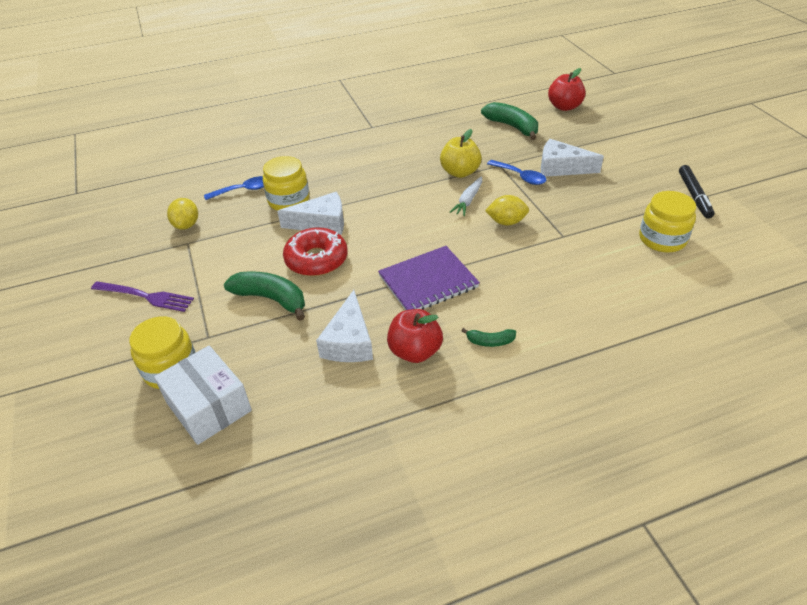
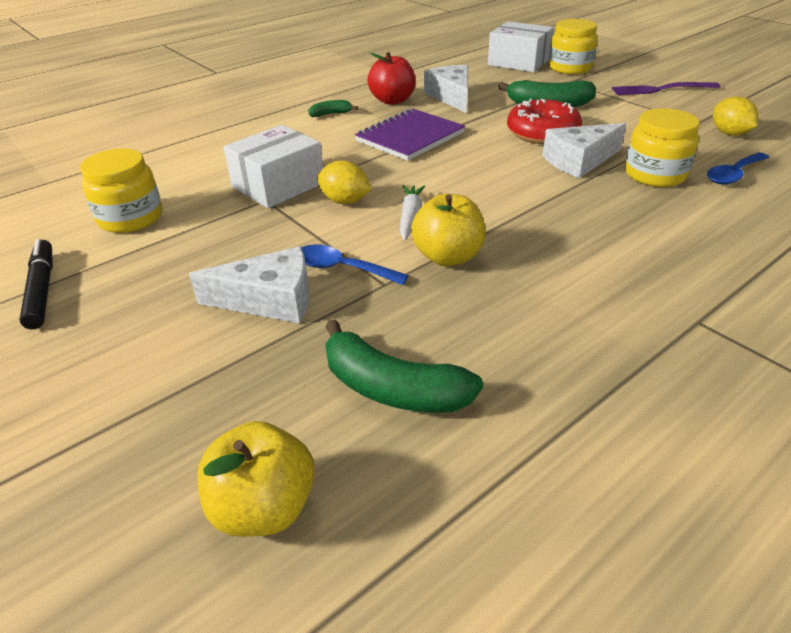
camera: 160 degrees right, 5 degrees down
(506, 222) = (345, 201): yellow lemon -> yellow lemon turned 45 degrees clockwise
(553, 248) = (278, 185): none -> white box
(564, 107) = (264, 508): red apple -> yellow apple

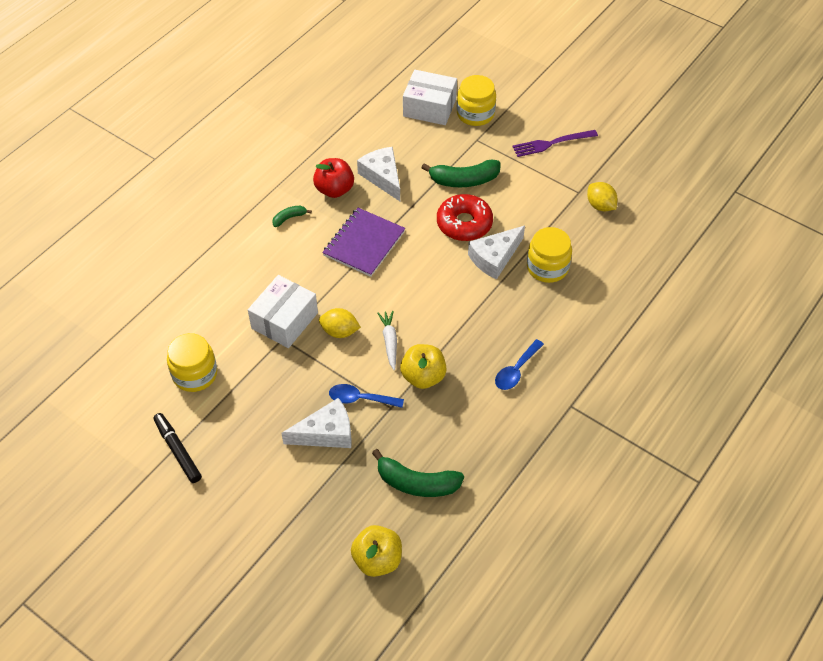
camera: 15 degrees left, 15 degrees up
(733, 174) = (599, 259): blue spoon -> blue spoon (516, 370)

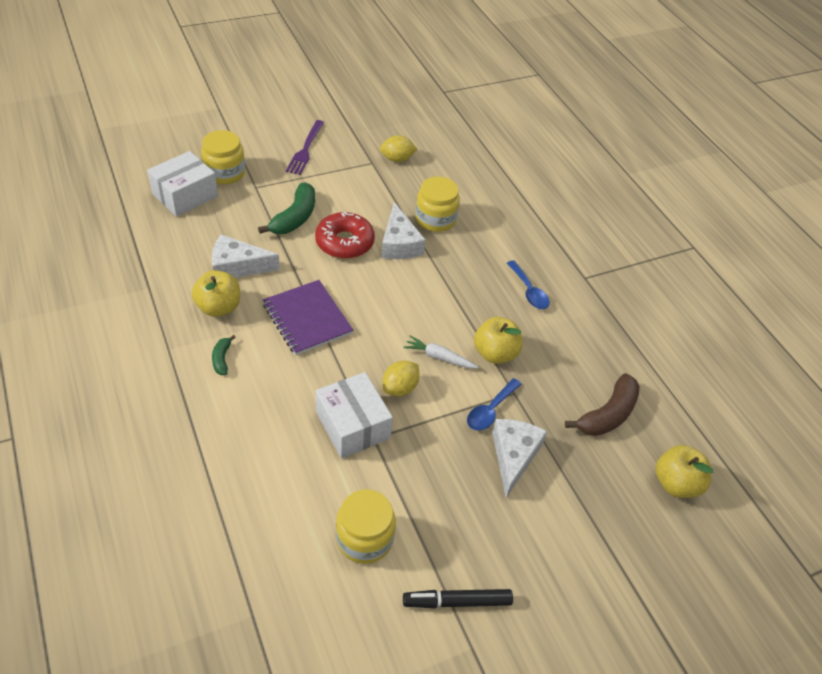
camera: 65 degrees left, 5 degrees down
(334, 190) = (219, 307): red apple -> yellow apple
(416, 483) = (608, 415): green banana -> brown banana

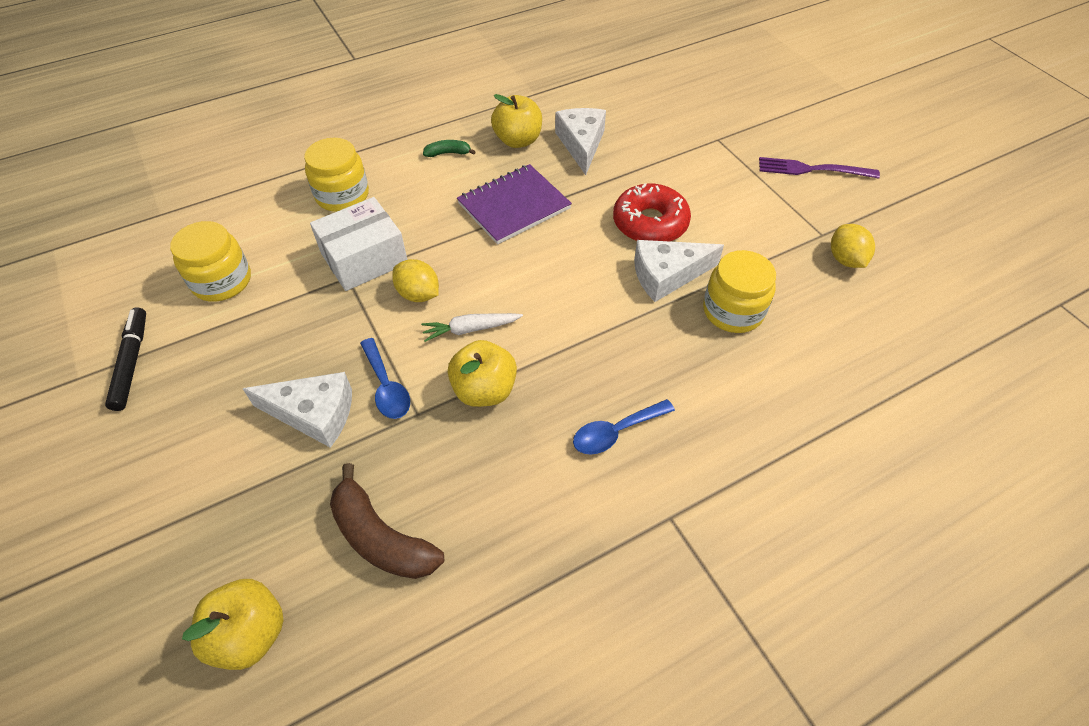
camera: 90 degrees right, 5 degrees up
(185, 195) = (679, 92): white box -> none
(224, 173) = (731, 113): yellow jar -> yellow jar (342, 195)
(295, 218) = (677, 176): green banana -> none
(439, 357) = (470, 329): white carrot -> white carrot turned 120 degrees counterclockwise
(490, 410) = (386, 387): blue spoon -> blue spoon turned 150 degrees counterclockwise

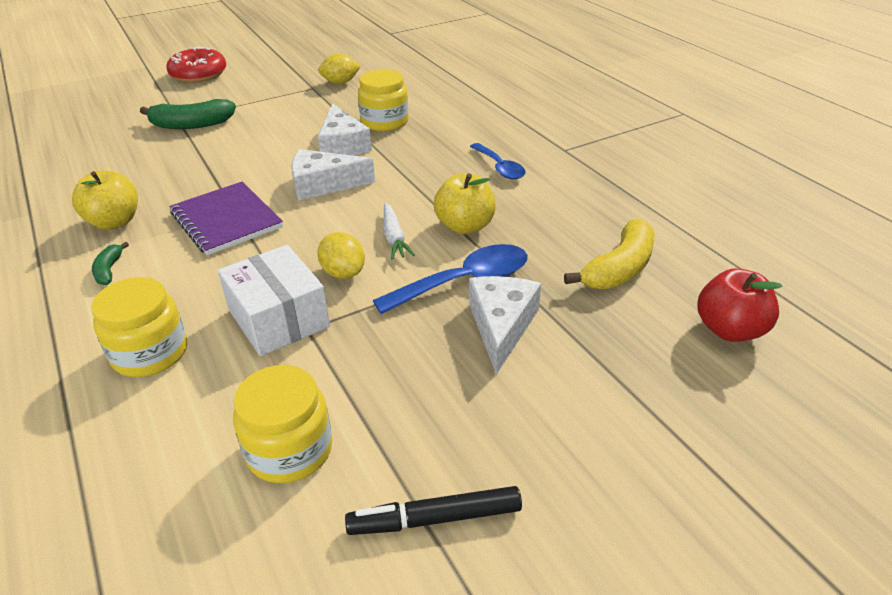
camera: 90 degrees left, 15 degrees down
(250, 633) = (729, 330): yellow apple -> red apple
(381, 538) = (619, 268): brown banana -> yellow banana
(386, 387) = (464, 282): blue spoon -> blue spoon, size x1.51
(418, 294) = (343, 273): yellow lemon -> yellow lemon turned 75 degrees counterclockwise
(581, 144) = (145, 184): white cheese -> white cheese (323, 184)
(650, 223) = (278, 151): red donut -> red donut (198, 74)
(704, 151) = (191, 125): none -> green banana
(811, 169) = (238, 86): purple fork -> none

